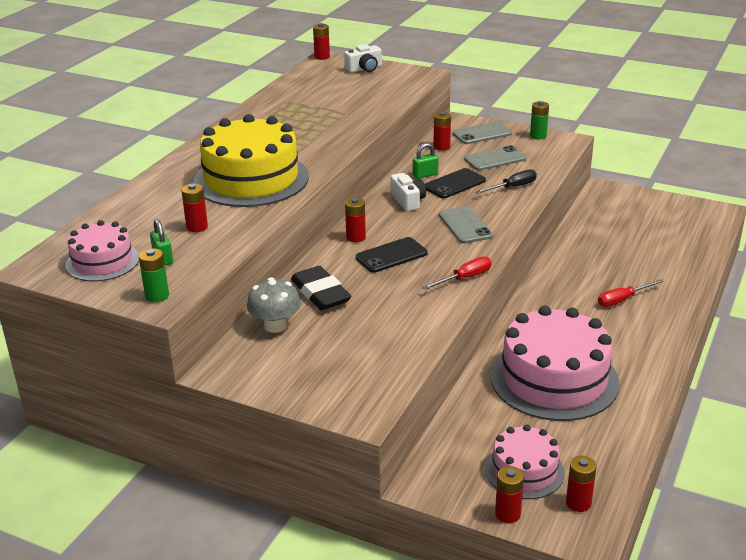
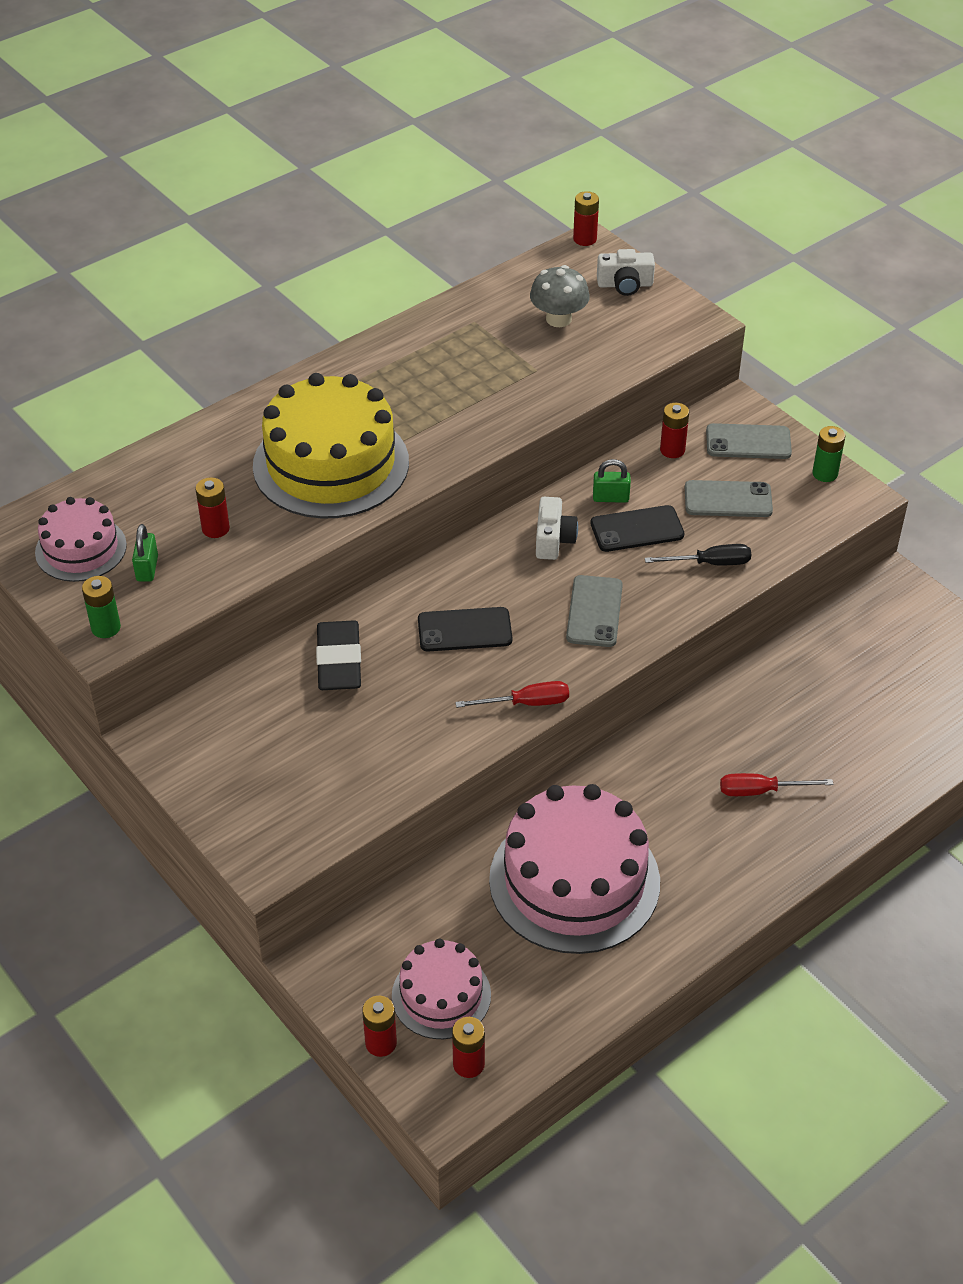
camera: 25 degrees right, 15 degrees up
(275, 326) = (256, 693): grey mushroom -> grey mushroom (558, 319)
(356, 237) = (443, 582): red battery -> none

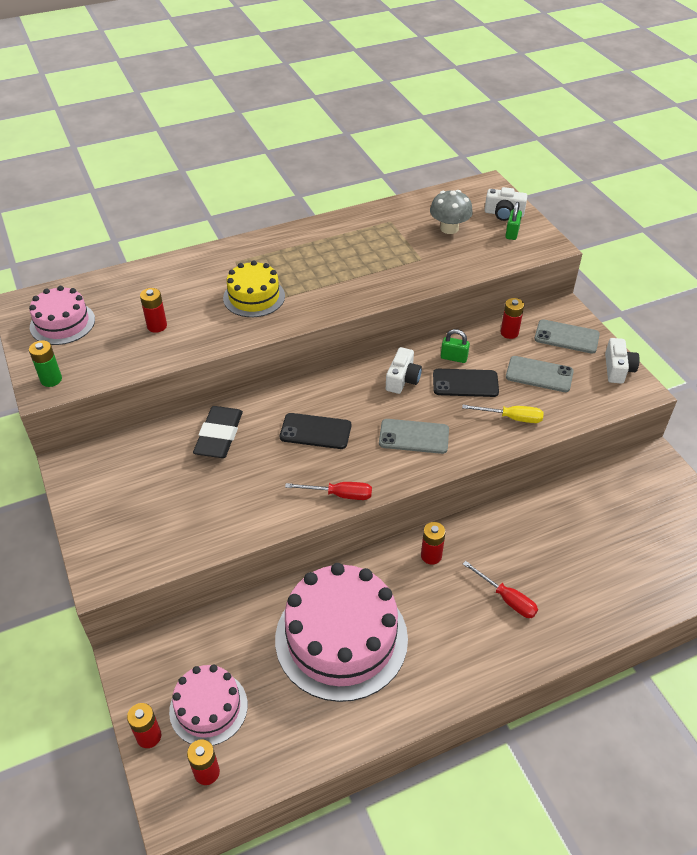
camera: 15 degrees right, 0 degrees up
(147, 568) = (99, 344): green padlock -> green padlock (512, 233)
(331, 464) = (254, 297): yellow cake -> yellow cake, size x0.55
(585, 239) = (486, 181): red battery -> red battery (431, 556)
(594, 611) = (414, 436): grey phone -> grey phone turned 75 degrees clockwise
(710, 563) = (511, 418): black screwdriver -> yellow screwdriver
(761, 791) = (506, 599): red screwdriver -> red screwdriver turned 150 degrees counterclockwise
(825, 473) = (617, 369): green battery -> white camera

